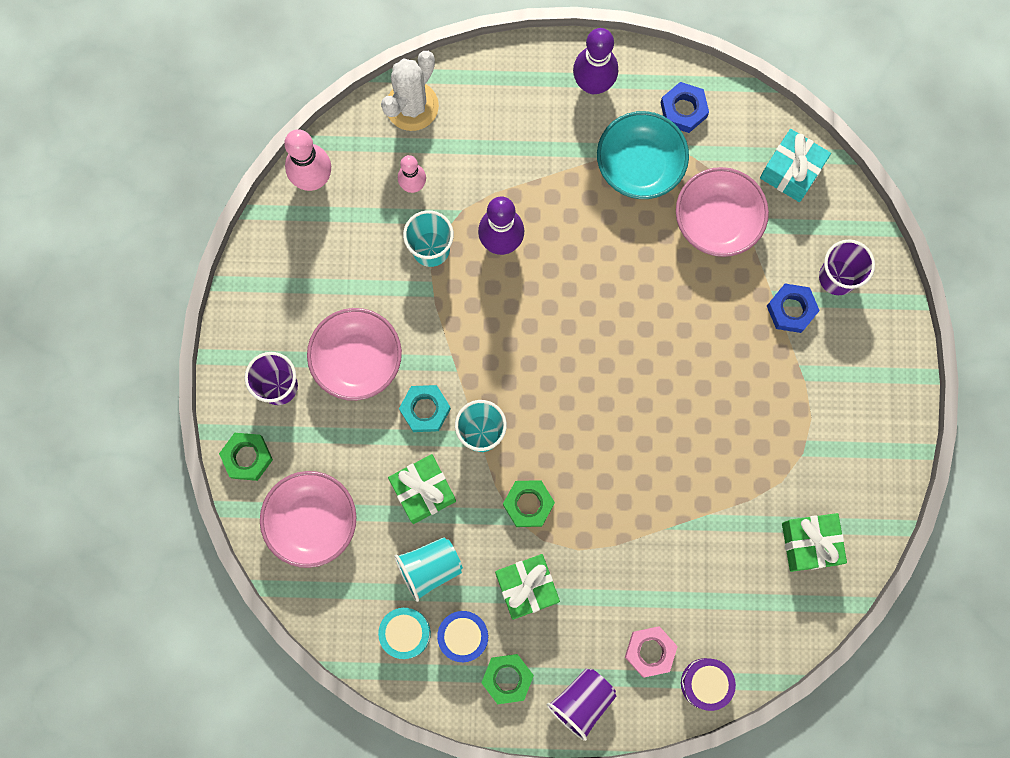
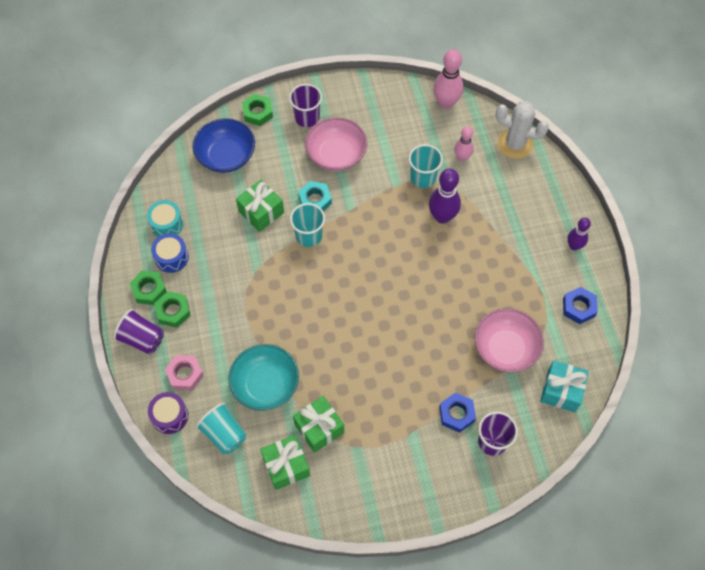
camera: 75 degrees right, 15 degrees down
(312, 521) = (226, 156): pink bowl -> blue bowl
(429, 568) = (212, 227): turquoise cup -> turquoise cup (224, 434)
(526, 587) = (212, 287): green gift -> green gift (319, 428)
(528, 504) = (268, 275): green nut -> green nut (173, 311)
(593, 84) = (574, 246): purple bowling pin -> purple bowling pin, size x0.63
(639, 165) = (527, 288): turquoise bowl -> turquoise bowl (265, 385)

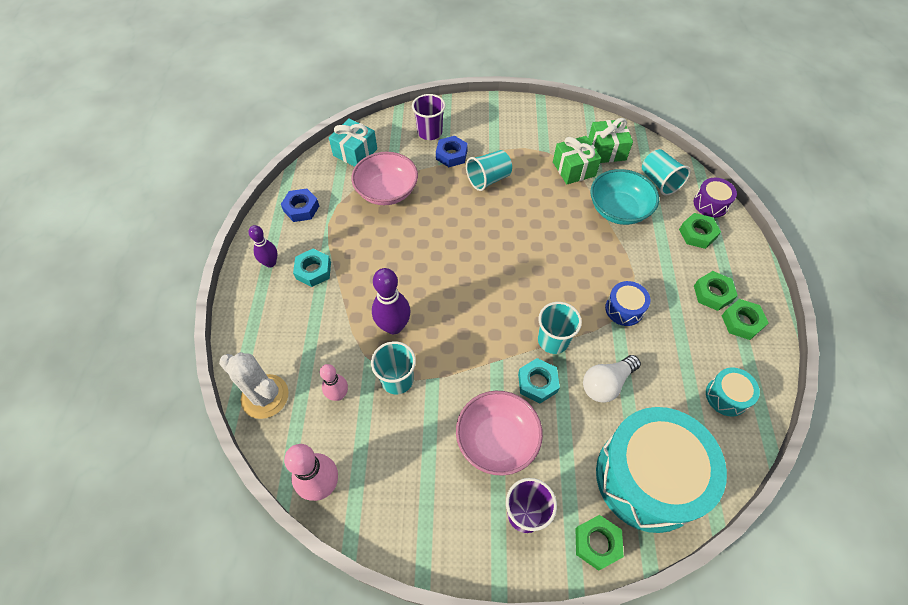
camera: 165 degrees left, 5 degrees down
(142, 339) = (744, 274): purple cup -> none
(171, 257) = (718, 353): blue drum -> blue drum (624, 309)
(185, 374) = (697, 234): pink nut -> green nut
(226, 156) = (648, 477): blue bowl -> turquoise drum
(261, 212) = (606, 384): green gift -> white light bulb
(407, 390) = (488, 179): none -> turquoise cup
(532, 248) = (313, 270): none -> turquoise nut

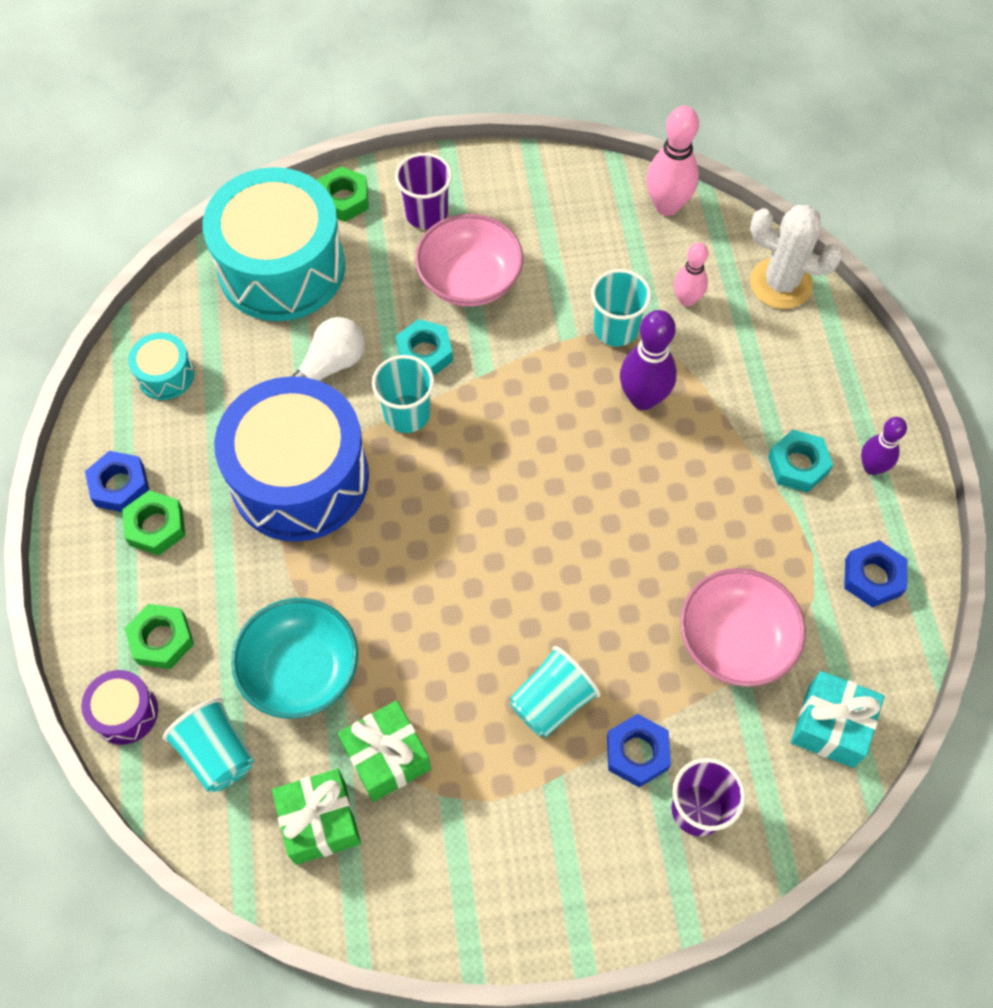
camera: 170 degrees right, 5 degrees up
(624, 309) = (300, 478): blue drum -> blue drum, size x2.32
(742, 322) = (120, 485): green nut -> blue nut

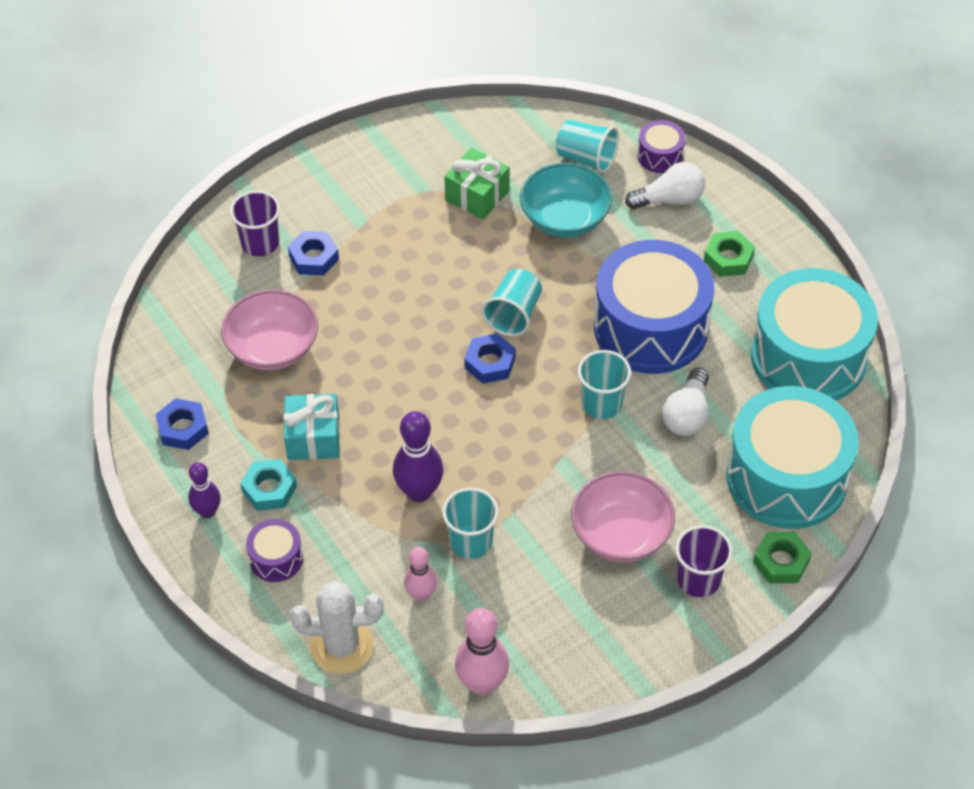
camera: 155 degrees right, 10 degrees down
(120, 485) = (776, 272): blue nut -> blue nut (490, 363)
(162, 639) = (669, 199): green nut -> white light bulb
(165, 375) = (808, 357): turquoise drum -> turquoise drum, size x2.32
(320, 822) = (498, 151): green gift -> none
(425, 353) = (618, 455): turquoise nut -> none
(551, 702) = (385, 264): turquoise cup -> turquoise cup (514, 314)
(815, 389) = (276, 558): none -> purple drum
(830, 726) = (185, 321): turquoise gift -> turquoise gift (313, 438)

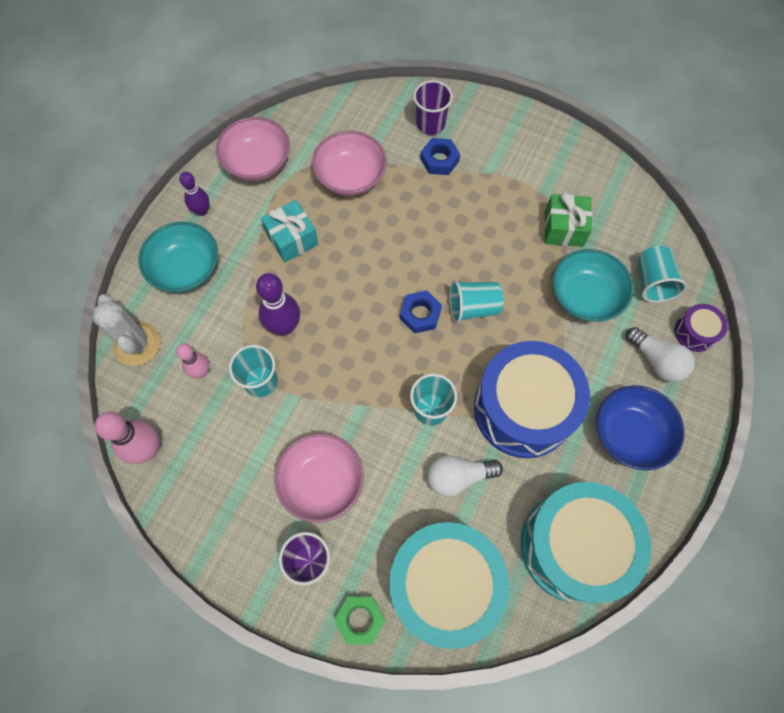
camera: 60 degrees right, 15 degrees up
(183, 428) = (257, 163): blue nut -> pink bowl
(269, 489) = (237, 236): turquoise nut -> none
(276, 558) = (186, 269): purple drum -> turquoise bowl
(728, 258) = (630, 434): green nut -> blue bowl

